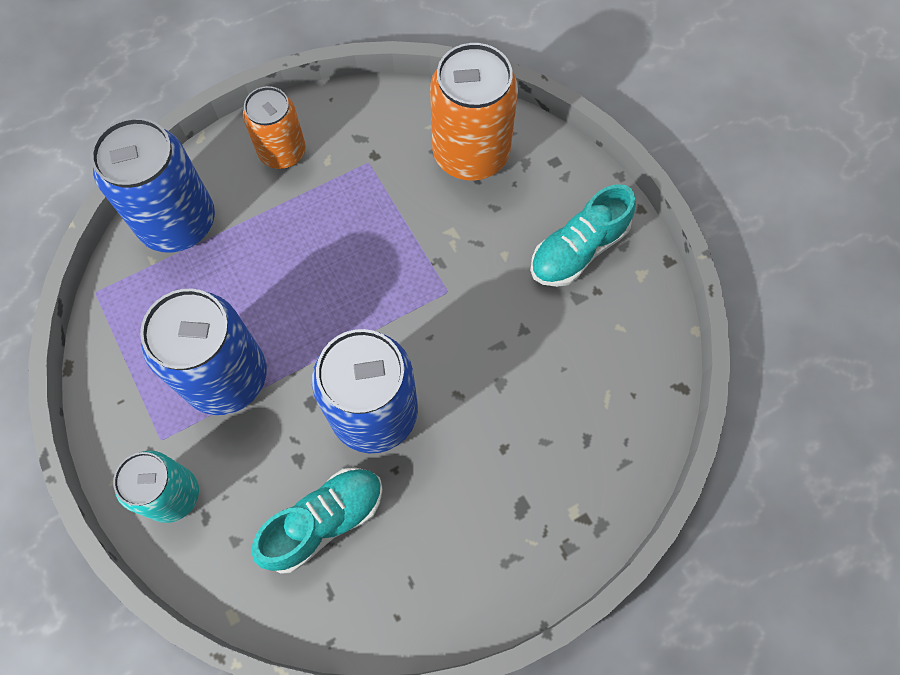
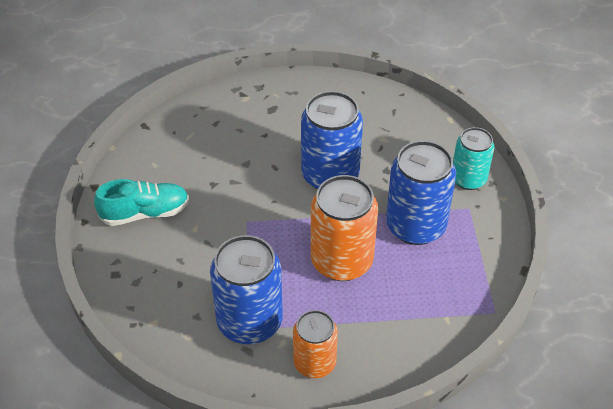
camera: 155 degrees left, 20 degrees down
(178, 222) = (418, 339): blue can -> blue can (249, 322)
(324, 521) = (383, 139): turquoise shoe -> none
(471, 154) = (171, 303): orange can -> orange can (341, 261)

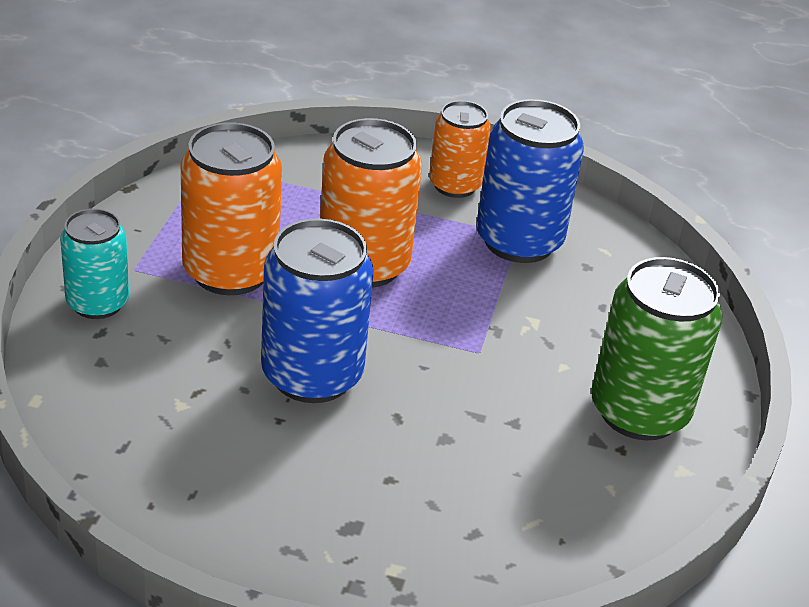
camera: 165 degrees left, 10 degrees down
(145, 213) = (639, 411): turquoise shoe -> green can
(415, 226) = (230, 271): blue can -> orange can

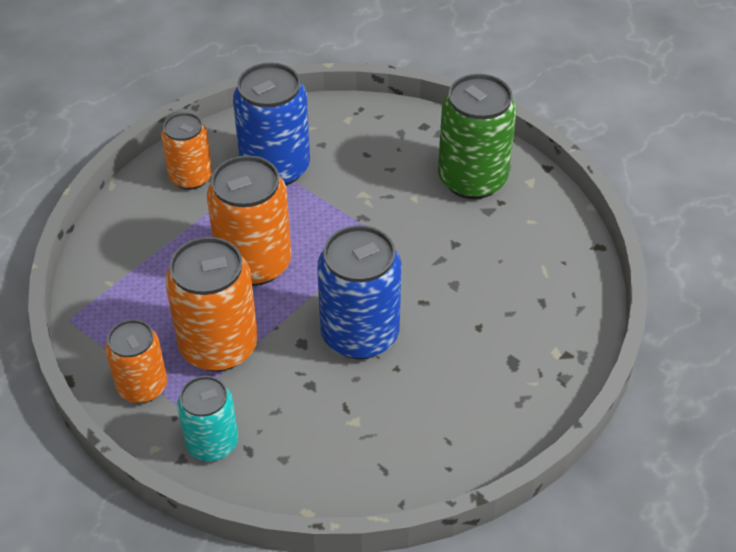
camera: 60 degrees left, 10 degrees up
(147, 235) = (142, 386): none -> orange can

